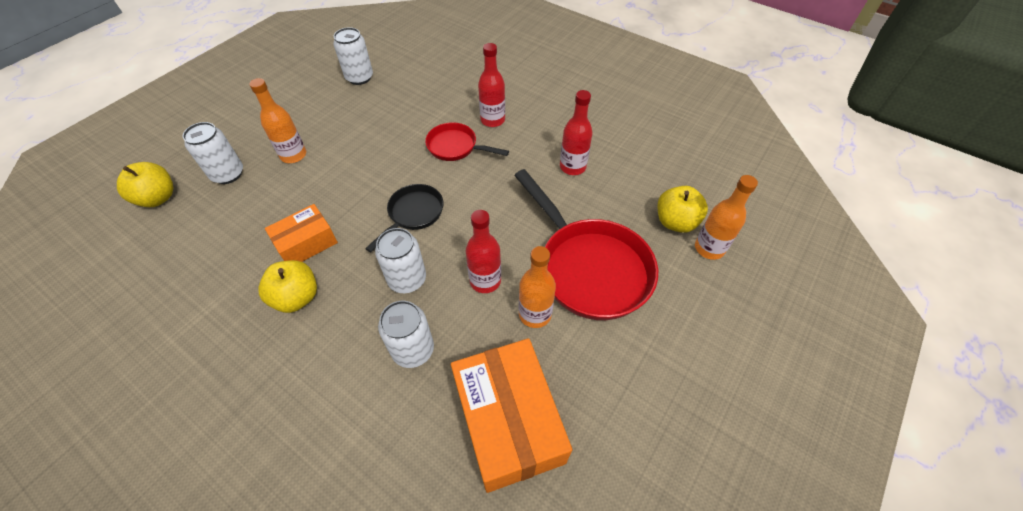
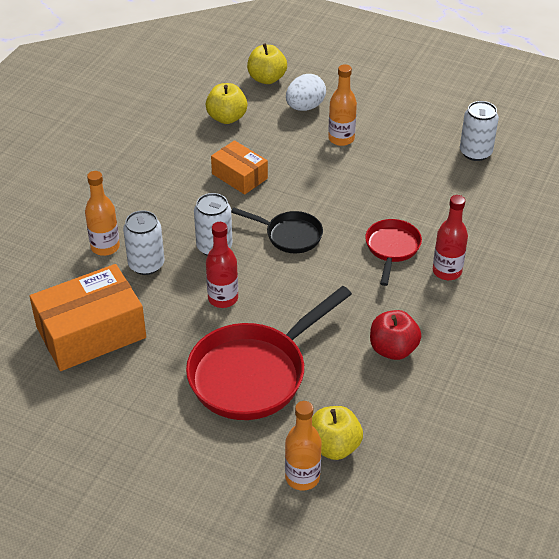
camera: 80 degrees right, 10 degrees down
(228, 174) = (305, 107): white can -> white egg
(297, 297) = (184, 186): yellow apple -> yellow apple (227, 118)
(535, 314) = (193, 338): orange bottle -> orange bottle (105, 247)
(572, 167) = (393, 349): red bottle -> red apple

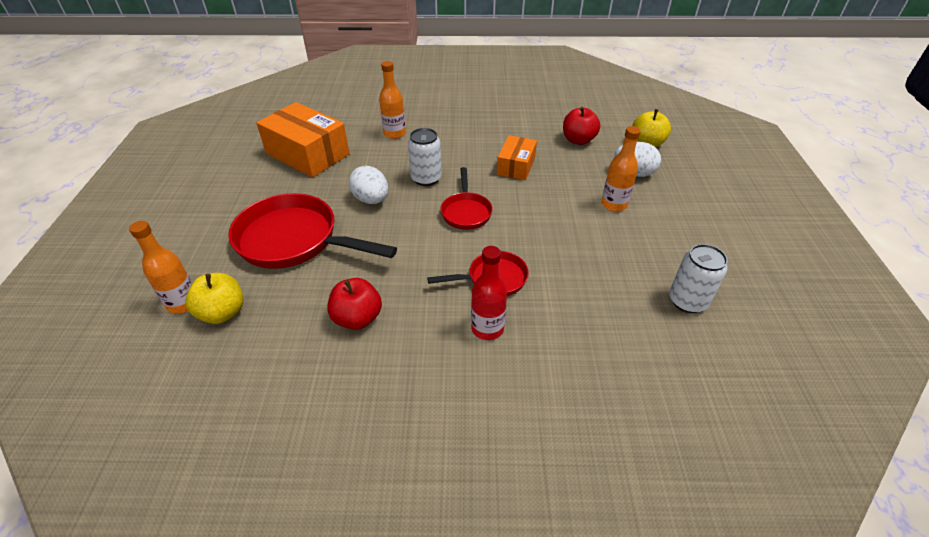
camera: 65 degrees right, 0 degrees up
(146, 264) = (387, 155): white can -> none
(223, 298) = (371, 200): red bottle -> white egg
(227, 118) = (578, 140): yellow apple -> red apple
(289, 235) = (466, 212): black pan -> red pan

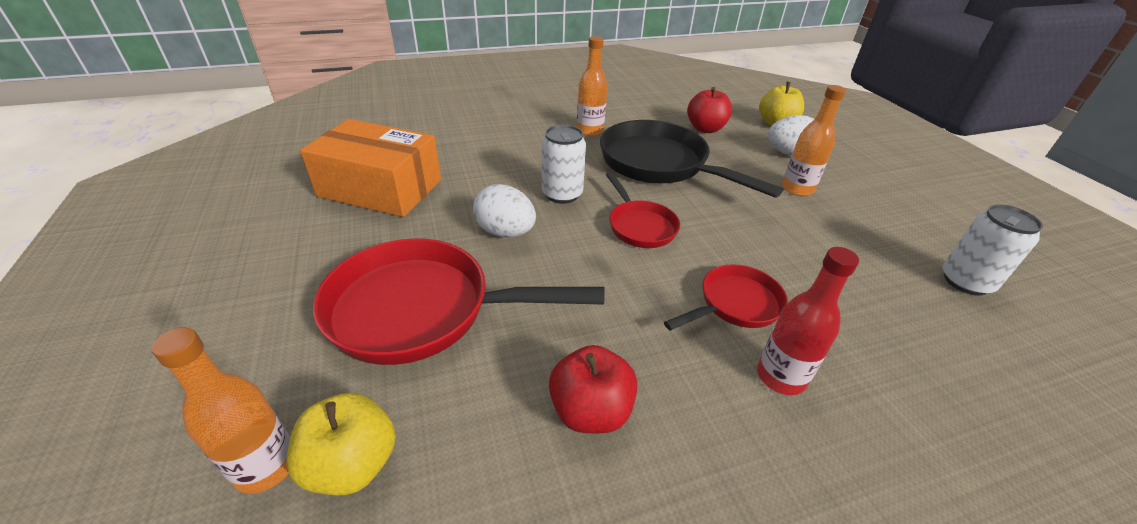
camera: 20 degrees left, 5 degrees down
(394, 133) = (487, 148): orange bottle -> orange bottle (590, 130)
(516, 166) = (659, 164): orange box -> black pan

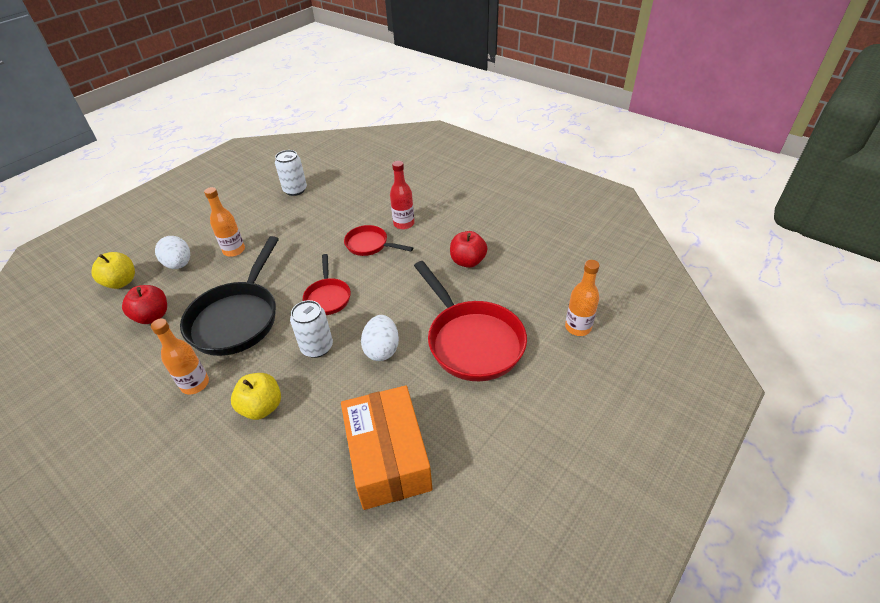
camera: 120 degrees left, 5 degrees up
(352, 464) = (551, 306): yellow apple -> yellow apple (262, 407)
(640, 226) = (328, 297): red pan -> red pan turned 135 degrees clockwise

